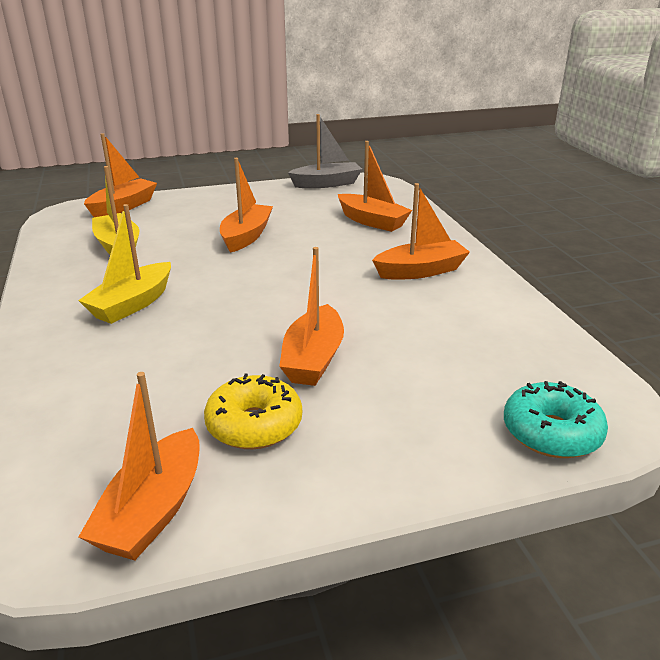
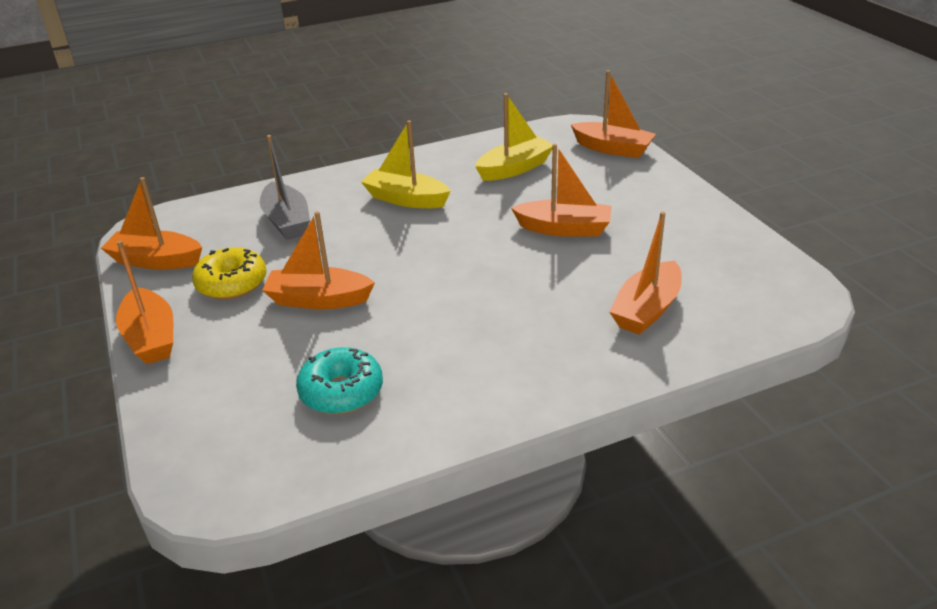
camera: 85 degrees right, 5 degrees up
(327, 184) = (768, 261): grey boat -> grey boat (287, 221)
(420, 271) = (507, 355): orange boat -> orange boat (151, 338)
(551, 433) = (192, 441): turquoise donut -> turquoise donut (341, 391)

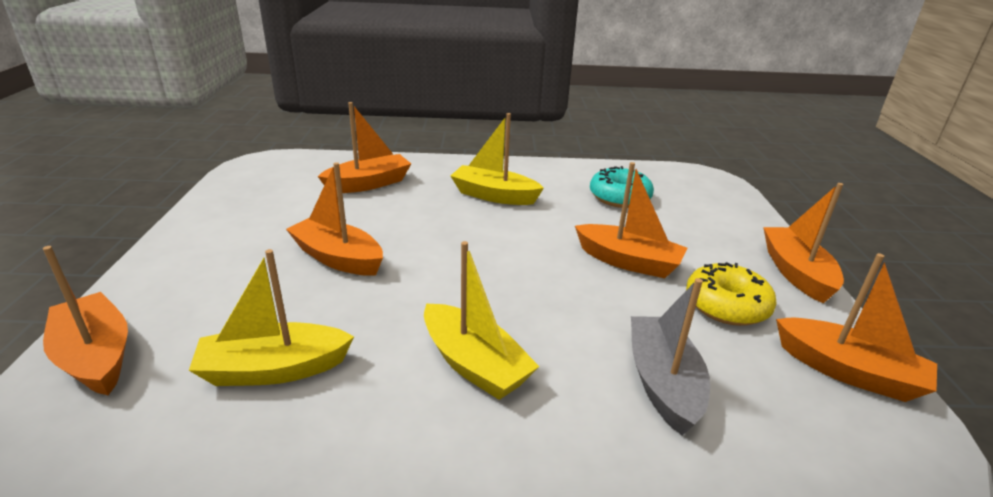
camera: 160 degrees left, 5 degrees down
(494, 340) = (494, 196): none -> yellow boat

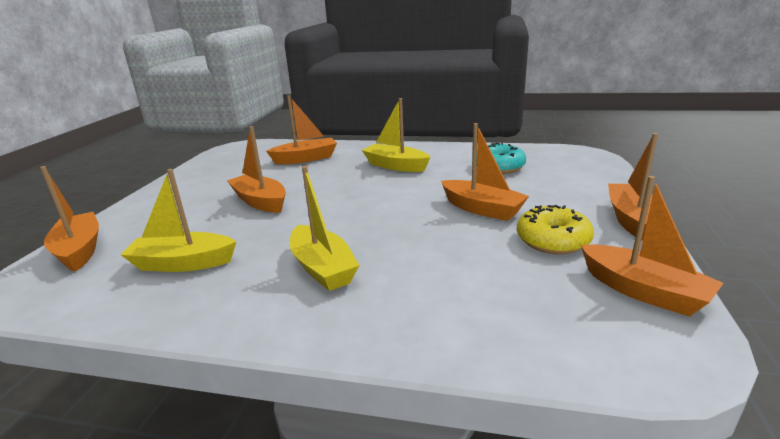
camera: 15 degrees right, 5 degrees down
(663, 383) = (466, 288): grey boat -> none

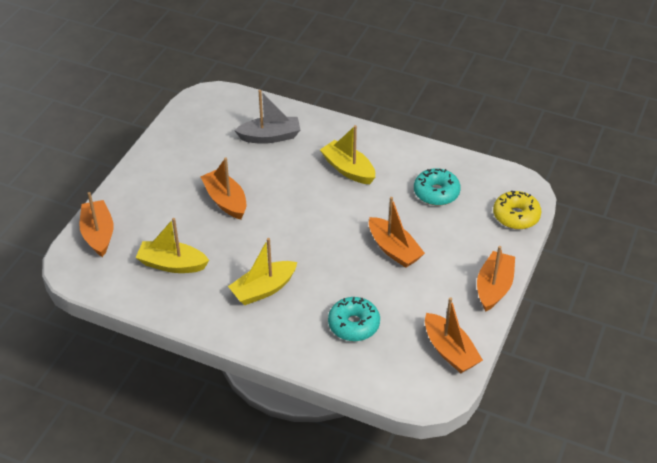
camera: 10 degrees right, 20 degrees up
(306, 159) = (270, 137): orange boat -> grey boat
(322, 268) = (263, 289): yellow boat -> yellow boat turned 75 degrees clockwise
(475, 285) = (353, 325): none -> turquoise donut
(552, 240) = (424, 296): yellow donut -> yellow donut (516, 216)

